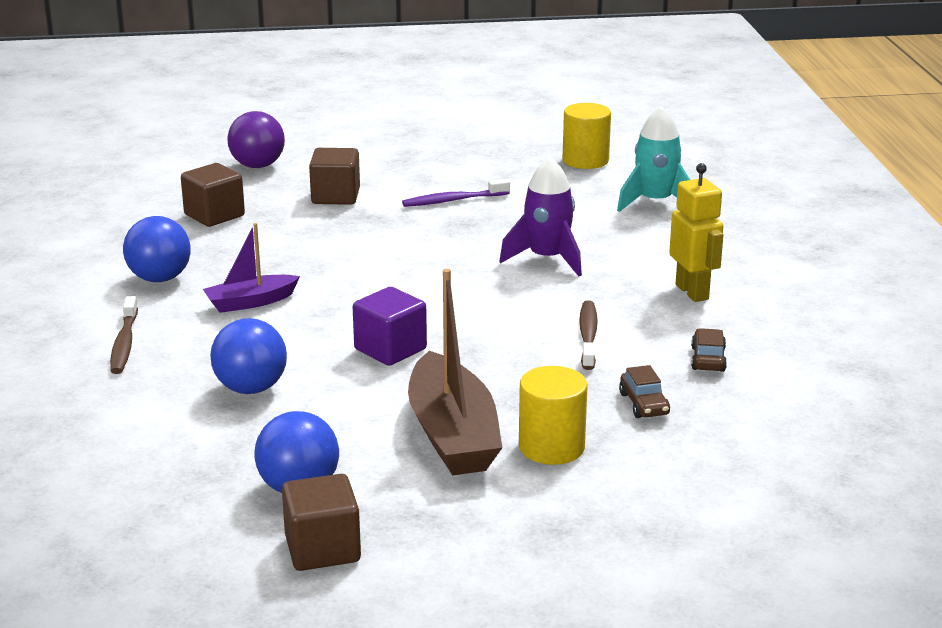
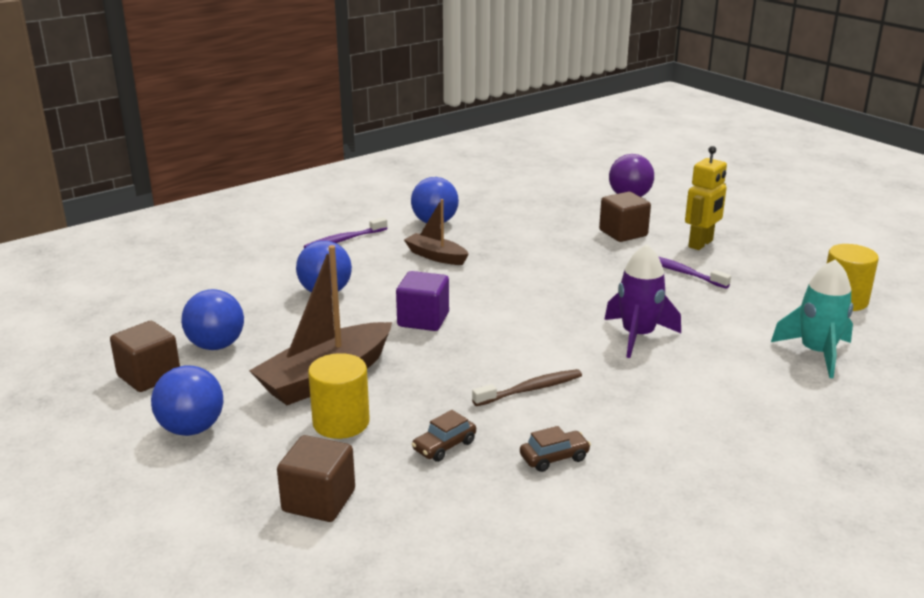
camera: 60 degrees right, 0 degrees up
(124, 343) = (344, 240): brown toothbrush -> purple toothbrush
(214, 215) = (539, 209): brown cube -> brown cube (319, 501)
(250, 302) = (436, 256): purple boat -> brown boat
(476, 540) = (192, 429): none -> blue ball
(692, 292) = (669, 417): yellow robot -> yellow robot (701, 244)

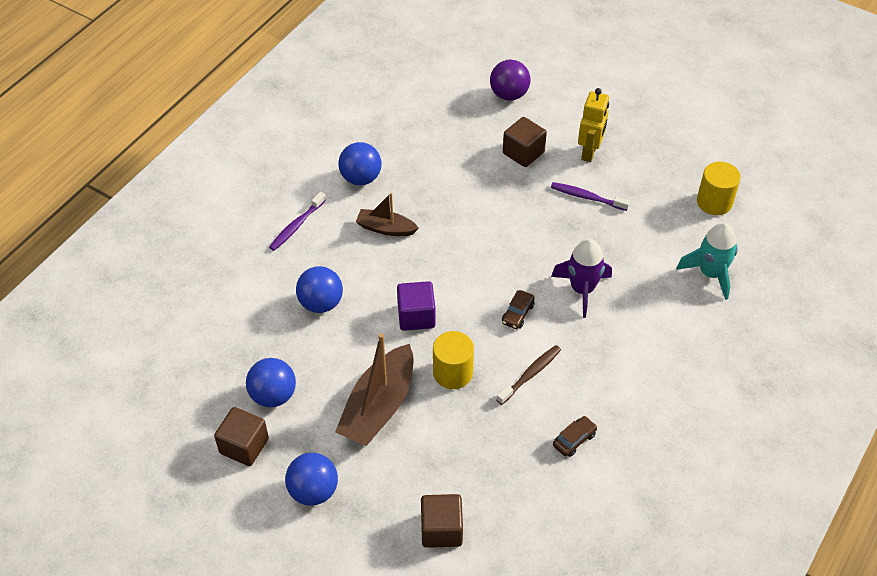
camera: 20 degrees left, 25 degrees up
(341, 423) = (415, 451): yellow cylinder -> yellow cylinder (452, 373)
(444, 446) = (498, 451): brown car -> brown car (517, 314)

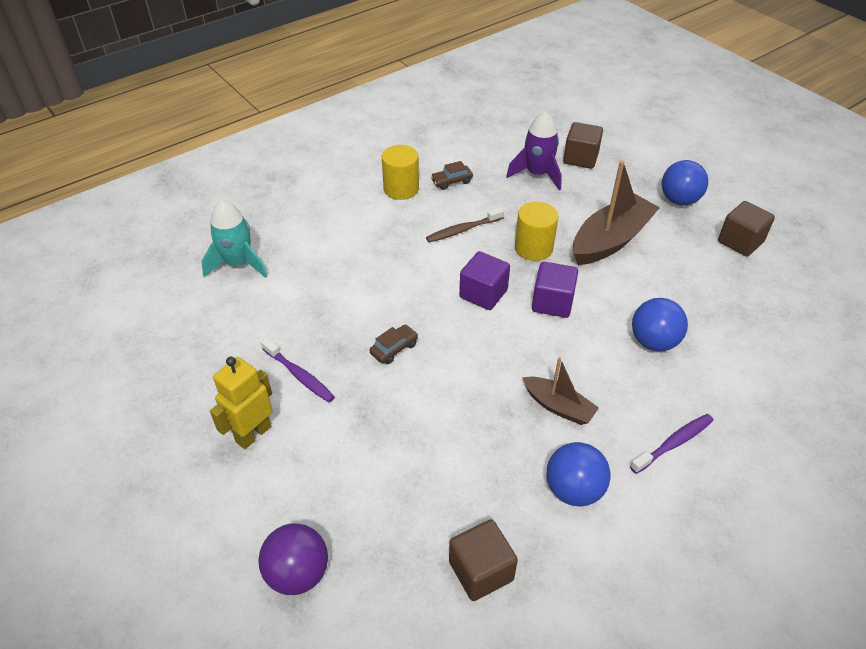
camera: 160 degrees left, 5 degrees down
(273, 395) = (711, 272): blue ball -> none
(480, 307) = (483, 294): none -> purple cube
(517, 314) = (448, 278): brown car -> brown car (394, 349)
(523, 153) = (337, 460): brown cube -> brown cube (481, 571)
(582, 289) = (372, 283): purple rocket -> purple rocket (537, 174)
(714, 202) = (167, 329): yellow cylinder -> yellow cylinder (401, 189)

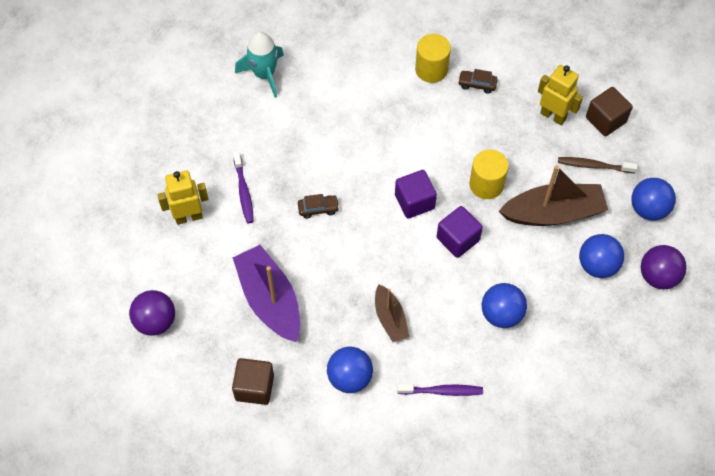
camera: 35 degrees right, 15 degrees up
(417, 464) = (269, 300): none -> purple boat
(463, 230) = (447, 136): brown toothbrush -> brown toothbrush (594, 166)
(537, 174) = (553, 116): purple rocket -> yellow robot
(687, 259) = (597, 265): none -> blue ball
(740, 242) = (658, 276): brown cube -> purple ball

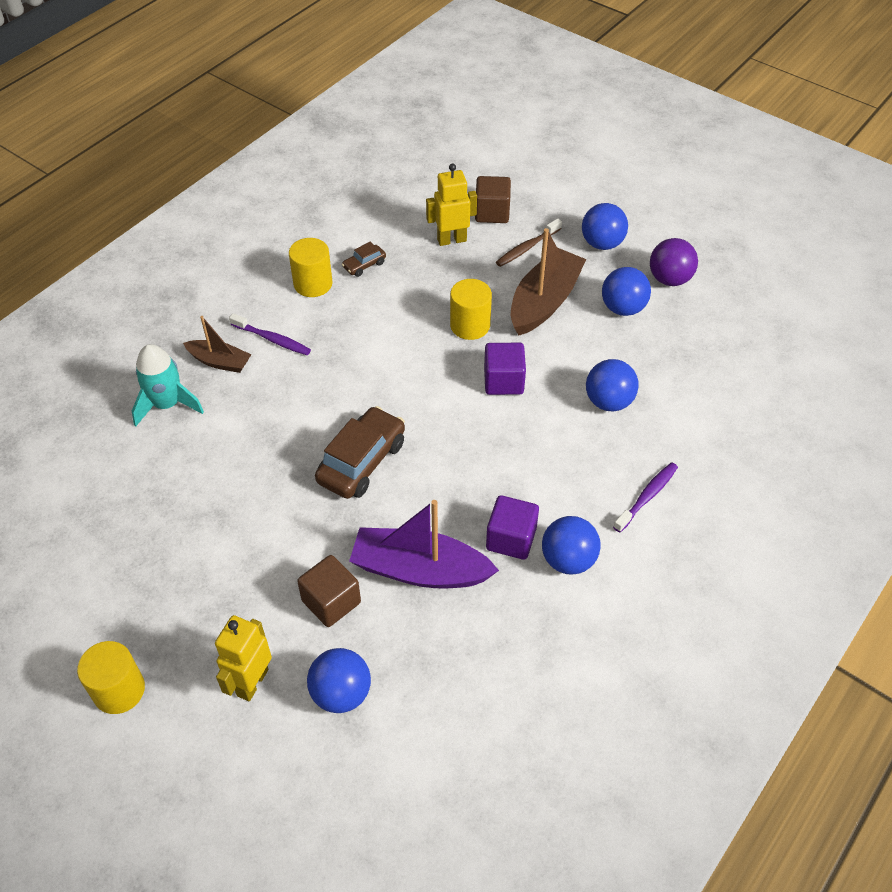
camera: 50 degrees left, 10 degrees down
(69, 212) = (119, 690): none -> yellow cylinder
(156, 321) = (341, 693): purple ball -> blue ball
(188, 217) = (251, 577): yellow robot -> yellow robot (252, 682)
(244, 191) = (276, 509): purple toothbrush -> purple toothbrush (272, 339)
(254, 387) = (505, 651): brown cube -> brown cube (331, 602)
(318, 208) = (361, 462): brown car -> brown car, size x2.06
(390, 318) = (535, 485): brown boat -> brown boat (220, 362)
(414, 202) = (433, 385): purple cube -> purple cube (511, 539)

